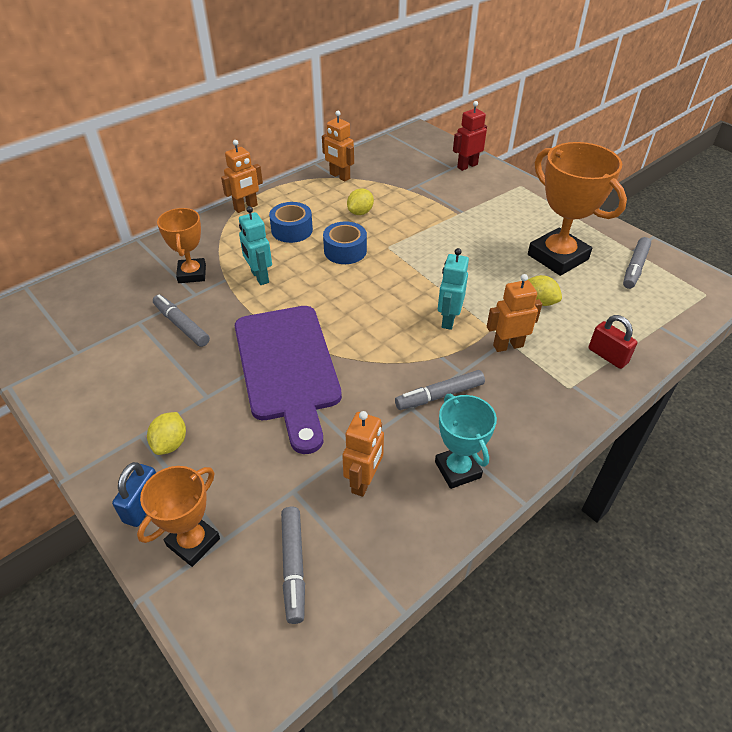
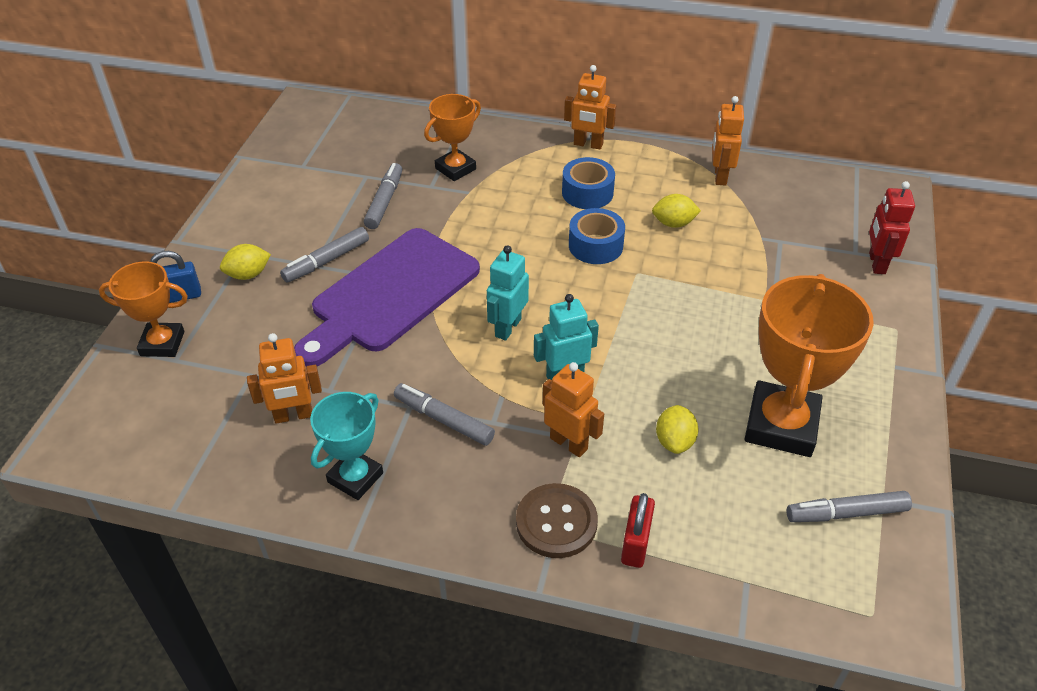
camera: 55 degrees right, 0 degrees up
(259, 277) = (494, 211): turquoise robot -> turquoise robot (507, 327)
(293, 566) = (175, 415): grey marker -> grey marker (326, 261)
(467, 166) = (876, 263): red robot -> red robot turned 105 degrees counterclockwise
(569, 382) = (556, 522): none -> brown button

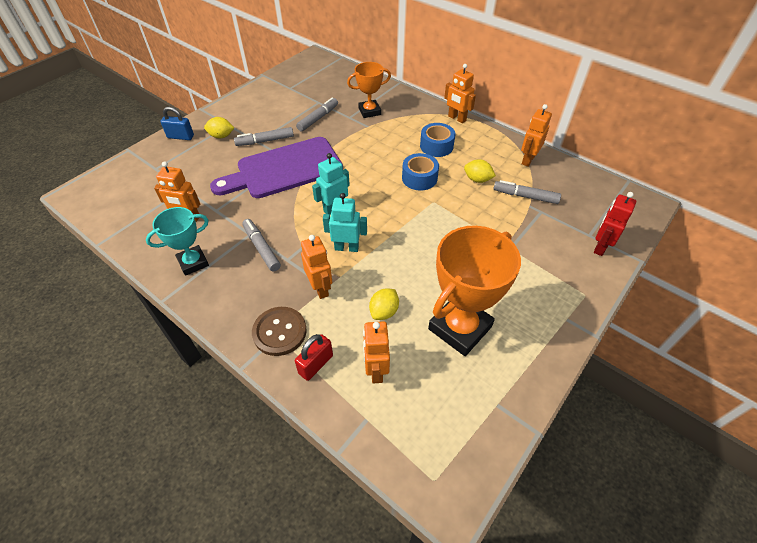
camera: 25 degrees right, 5 degrees up
(162, 343) = (155, 158): orange trophy -> none
(716, 518) = (376, 370): none -> orange robot
(846, 513) = (464, 403): grey marker -> grey marker (525, 196)

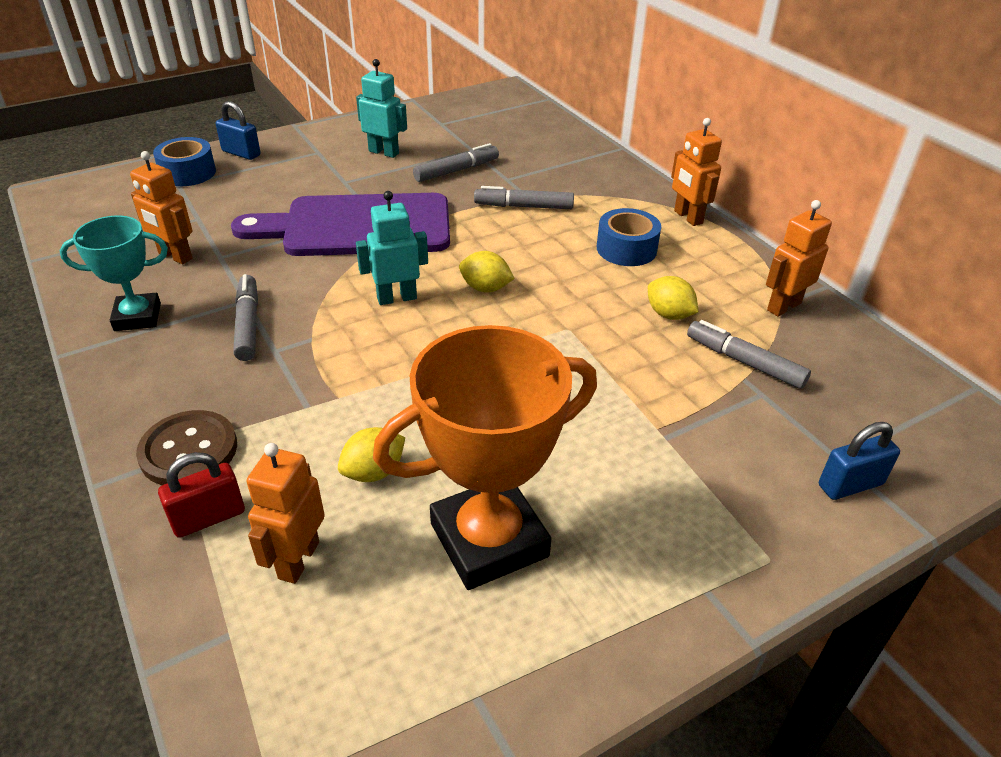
camera: 20 degrees right, 10 degrees down
(221, 136) = (298, 164): yellow lemon -> yellow lemon (485, 288)
(265, 141) = (355, 183): grey marker -> grey marker (524, 206)
(320, 288) = (296, 406): orange robot -> none
(346, 248) = (378, 358): turquoise robot -> turquoise robot (384, 152)
(369, 111) = (544, 177): orange trophy -> none
(419, 178) = (567, 288): blue tape -> blue tape (188, 173)
(600, 247) = (850, 485): red robot -> blue padlock

